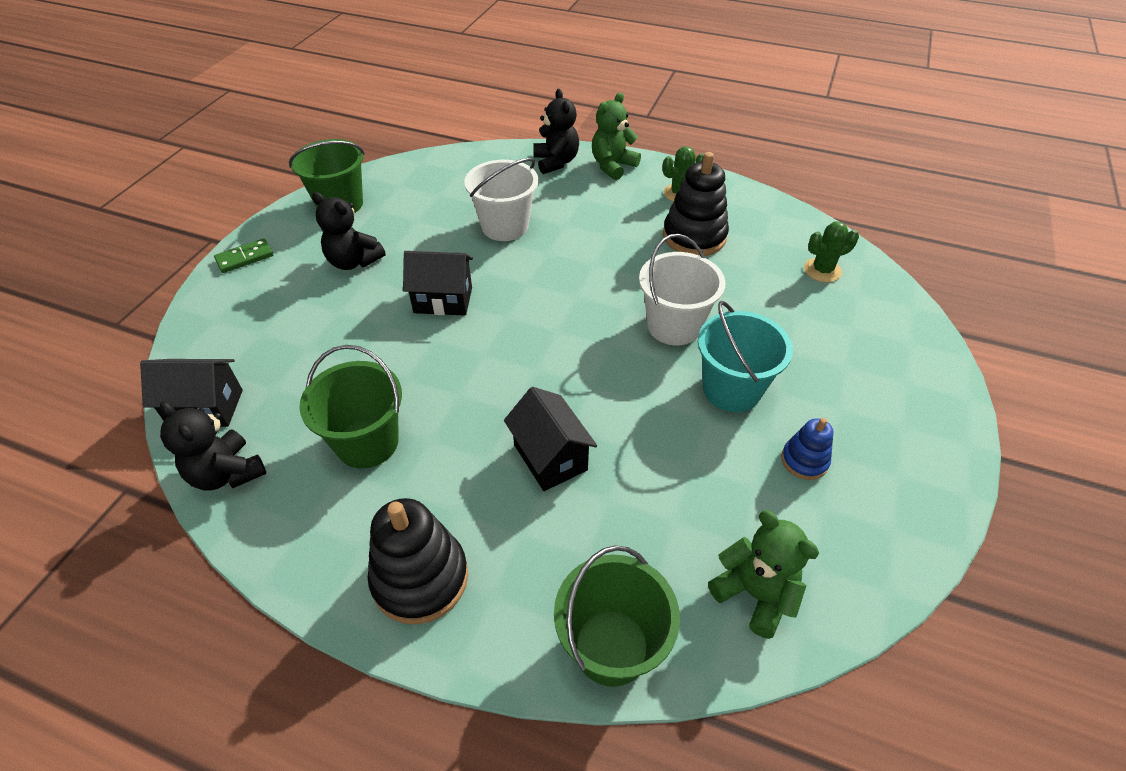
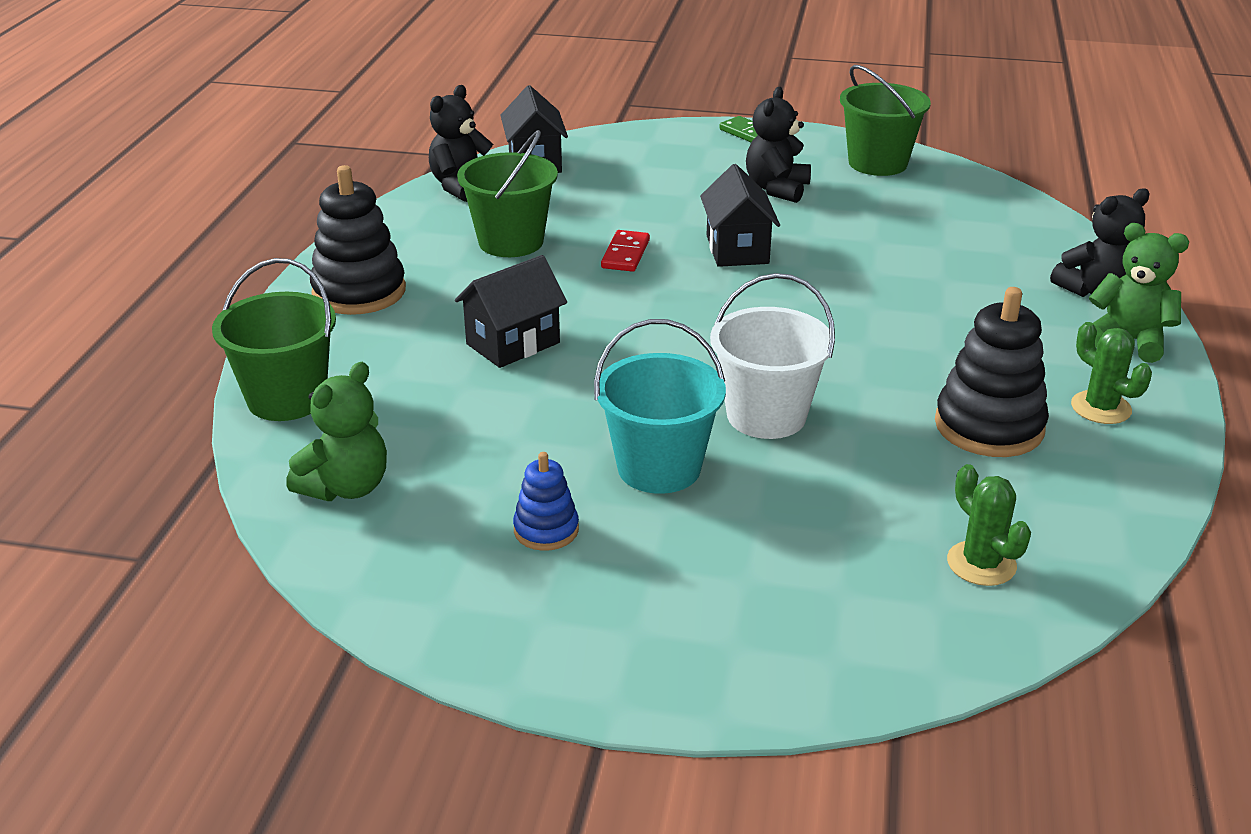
camera: 80 degrees right, 15 degrees down
(424, 366) = (625, 254): none -> red domino
(505, 226) = (906, 270): white bucket -> none

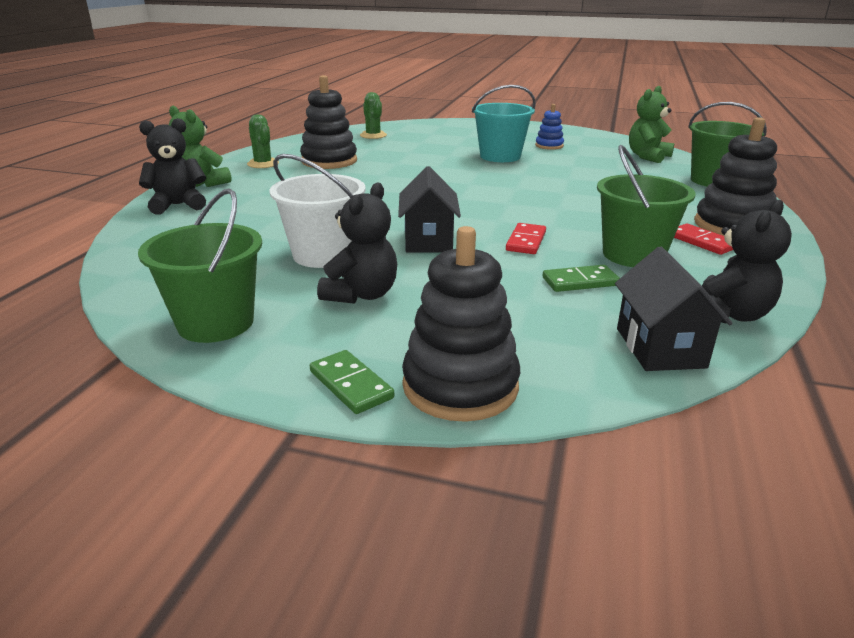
camera: 175 degrees left, 5 degrees down
(420, 263) = (702, 242): none -> red domino
(513, 343) = (594, 196): black house -> none
(578, 209) = (580, 282): none -> green domino
(679, 137) = (460, 386): none -> black stacking toy
(766, 415) = (442, 167): white bucket -> white bucket (323, 255)

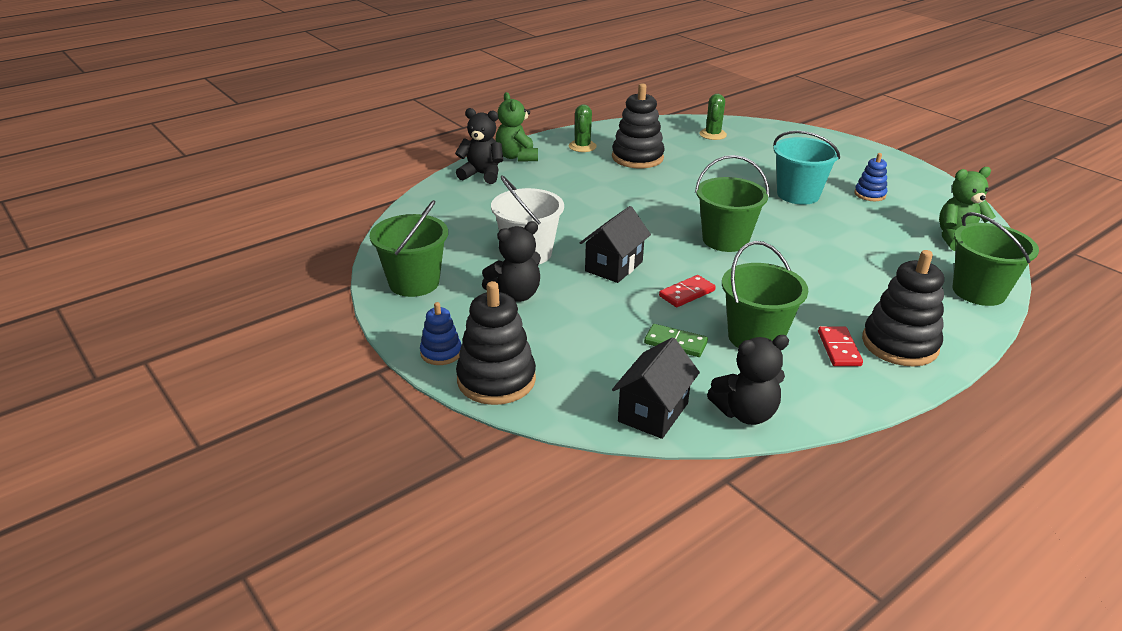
camera: 35 degrees right, 5 degrees up
(351, 385) = (441, 353): green domino -> blue stacking toy
(494, 196) = (725, 240): none -> green bucket

